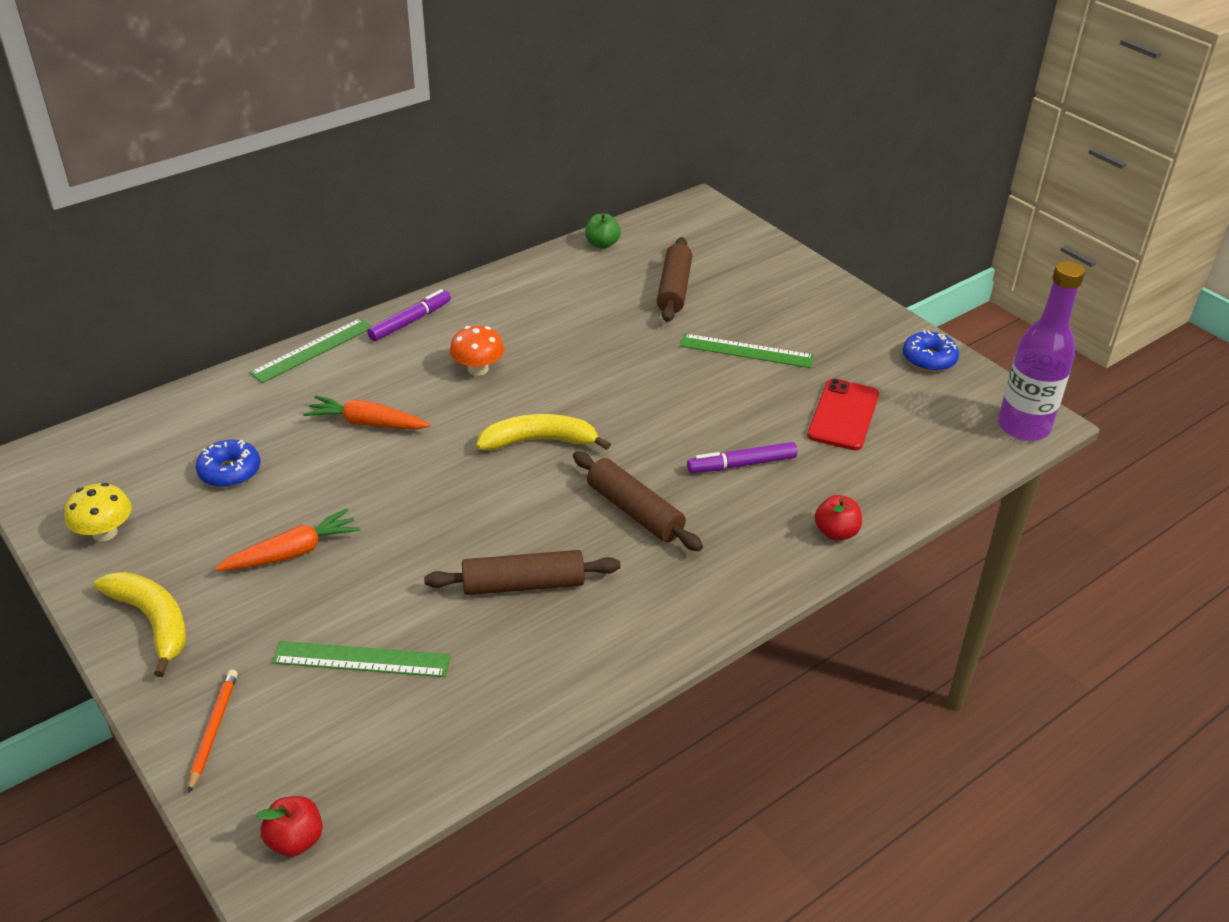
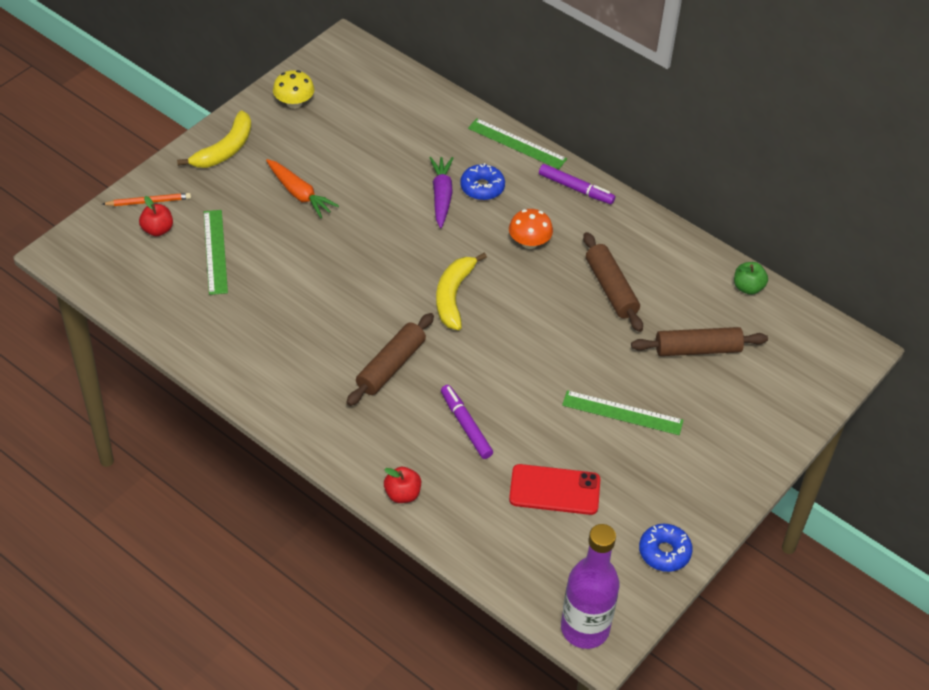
camera: 75 degrees right, 10 degrees up
(230, 471) = (368, 141): blue donut -> blue donut (482, 187)
(295, 840) = (79, 258): red apple -> red apple (157, 230)
(367, 423) = (441, 196): orange carrot -> purple carrot
(523, 584) = (299, 317): brown rolling pin -> brown rolling pin (611, 288)
(539, 441) = (453, 296): yellow banana -> yellow banana turned 150 degrees counterclockwise
(746, 351) = (622, 412): green ruler -> green ruler turned 75 degrees counterclockwise

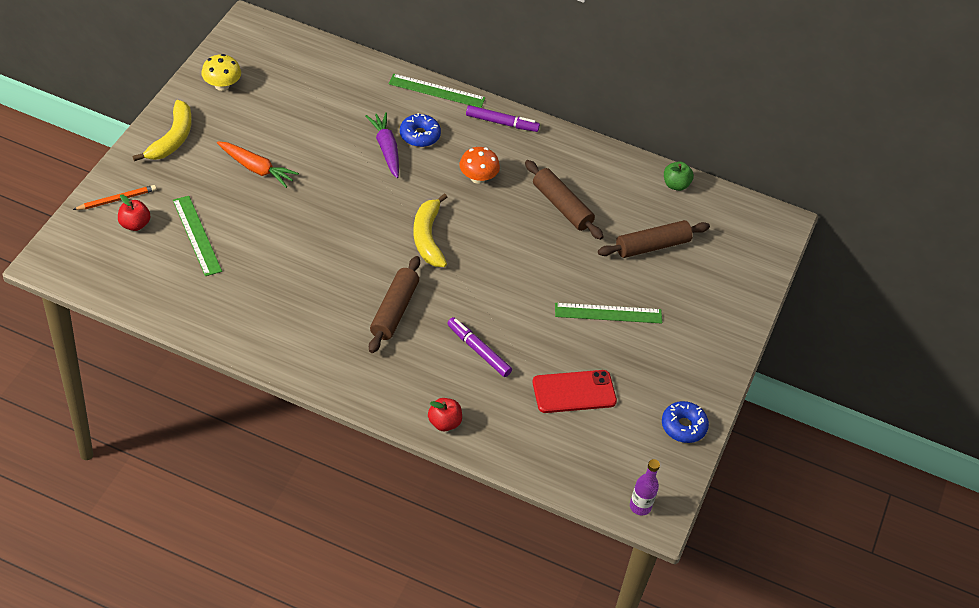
camera: 20 degrees left, 0 degrees up
(585, 629) = (640, 506): purple bottle -> purple bottle, size x0.51

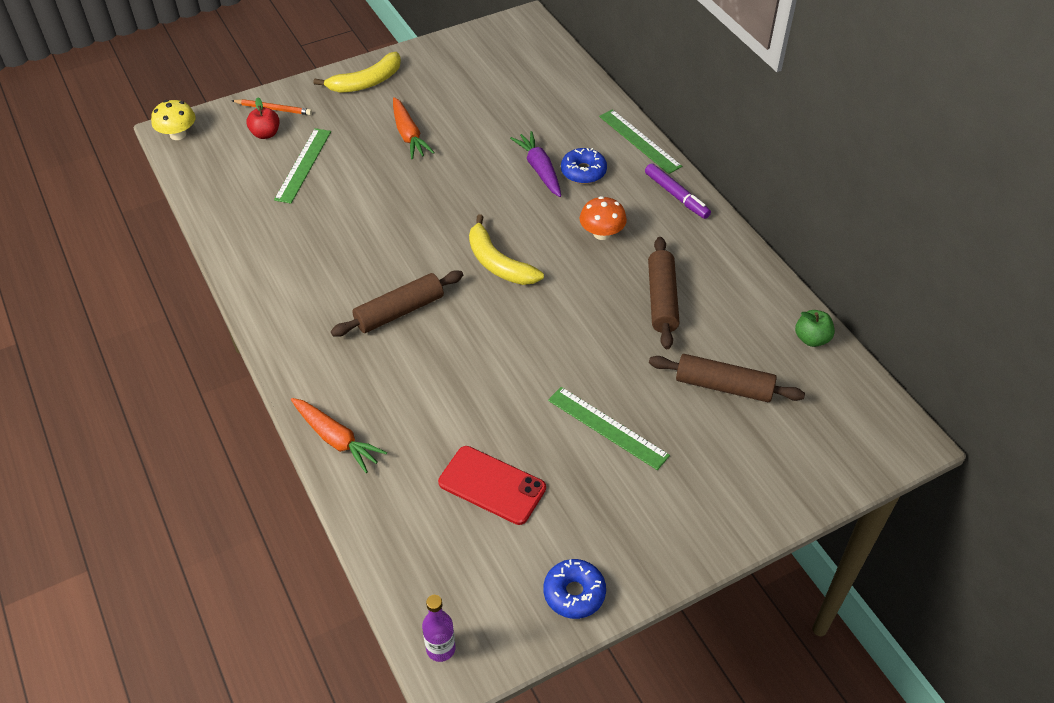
camera: 45 degrees right, 0 degrees up
(222, 85) = (451, 58): yellow mushroom -> yellow mushroom (178, 134)
(386, 149) = (539, 169): purple carrot -> purple carrot turned 45 degrees counterclockwise
(428, 237) = (498, 263): yellow banana -> yellow banana turned 75 degrees counterclockwise
(444, 423) = (336, 439): red apple -> orange carrot
(478, 351) = (438, 390): purple marker -> none

